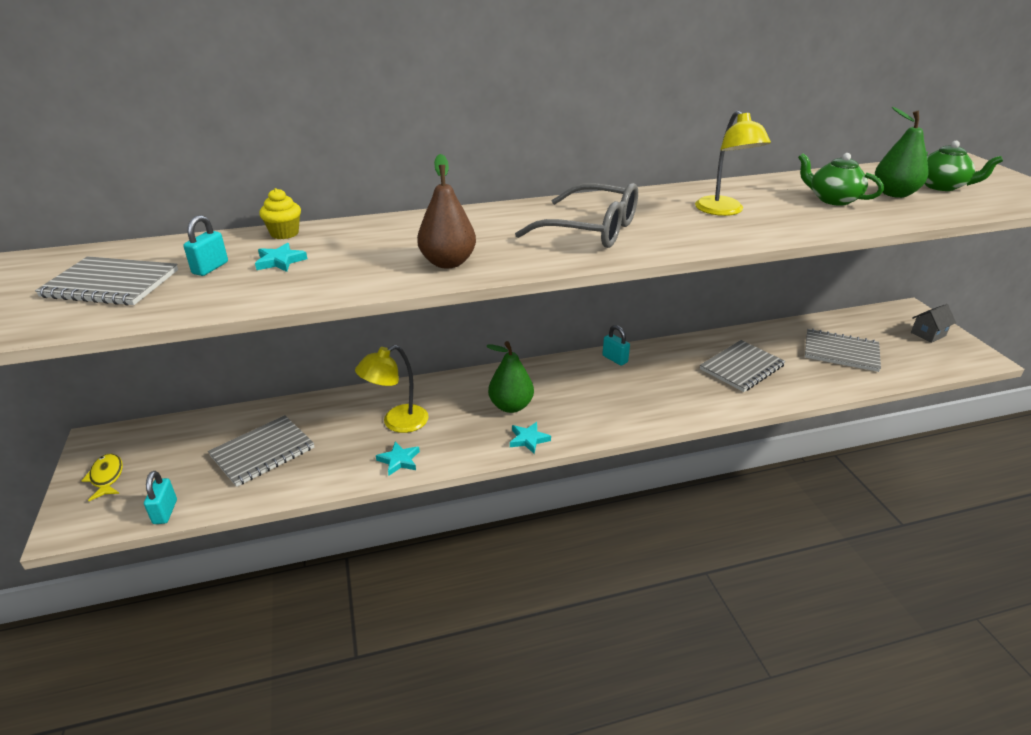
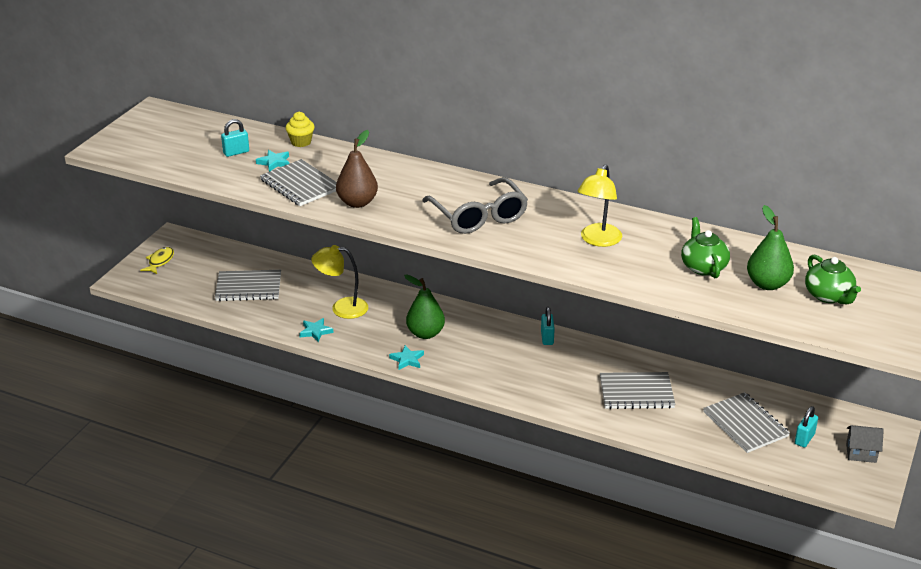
camera: 40 degrees right, 0 degrees up
(111, 284) = (182, 143): grey notebook -> grey notebook (300, 185)
(165, 512) = (170, 296): turquoise padlock -> turquoise padlock (804, 439)

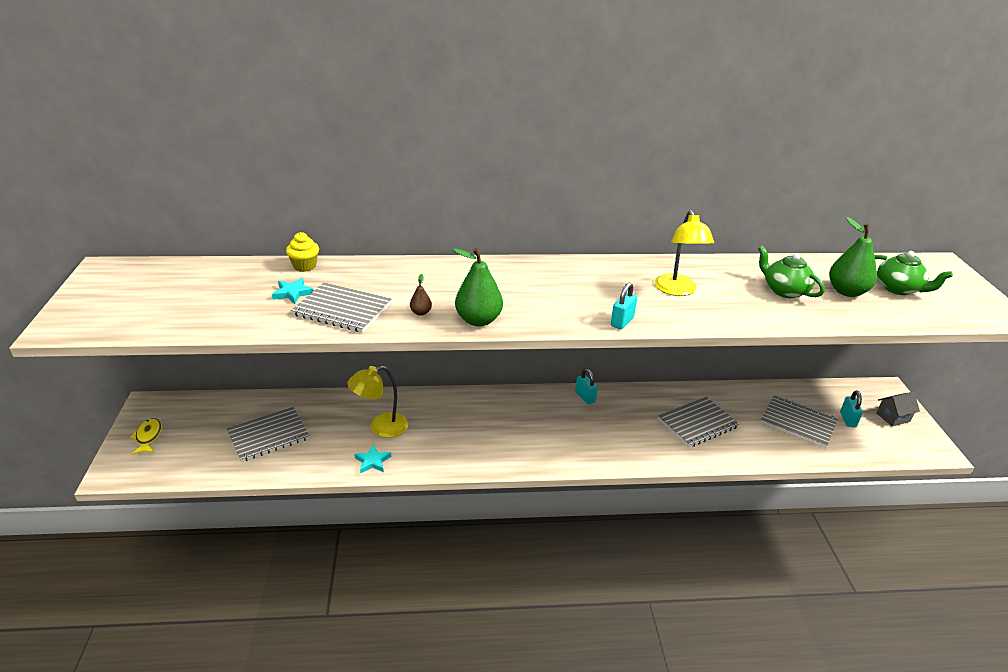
camera: 30 degrees left, 0 degrees up
(236, 152) = (239, 292): turquoise padlock -> turquoise padlock (622, 322)
(357, 202) = (421, 312): brown pear -> brown pear, size x0.47
(407, 360) = (484, 460): turquoise star -> none
(425, 333) = (479, 428): green pear -> green pear (478, 320)
(479, 216) = (552, 295): grey glasses -> none

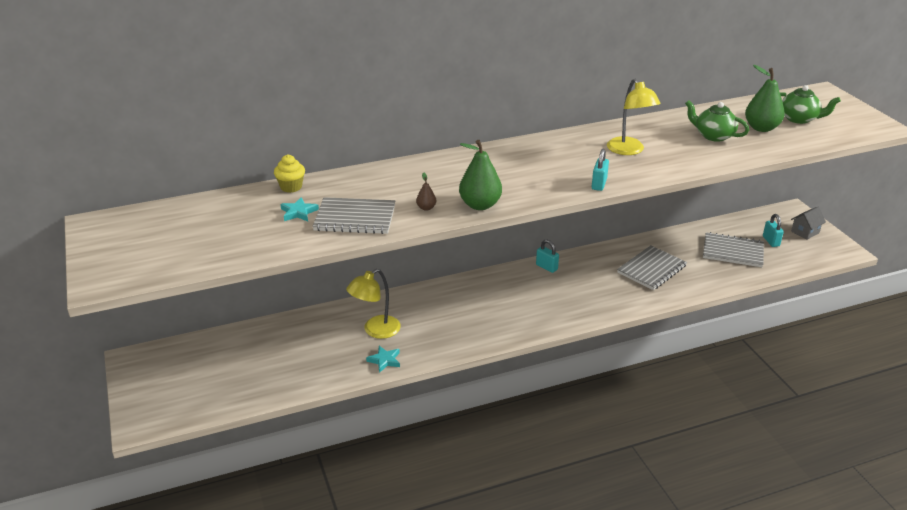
camera: 15 degrees left, 0 degrees up
(148, 437) = (153, 387): yellow fish -> none
(268, 435) = (272, 360): grey notebook -> none

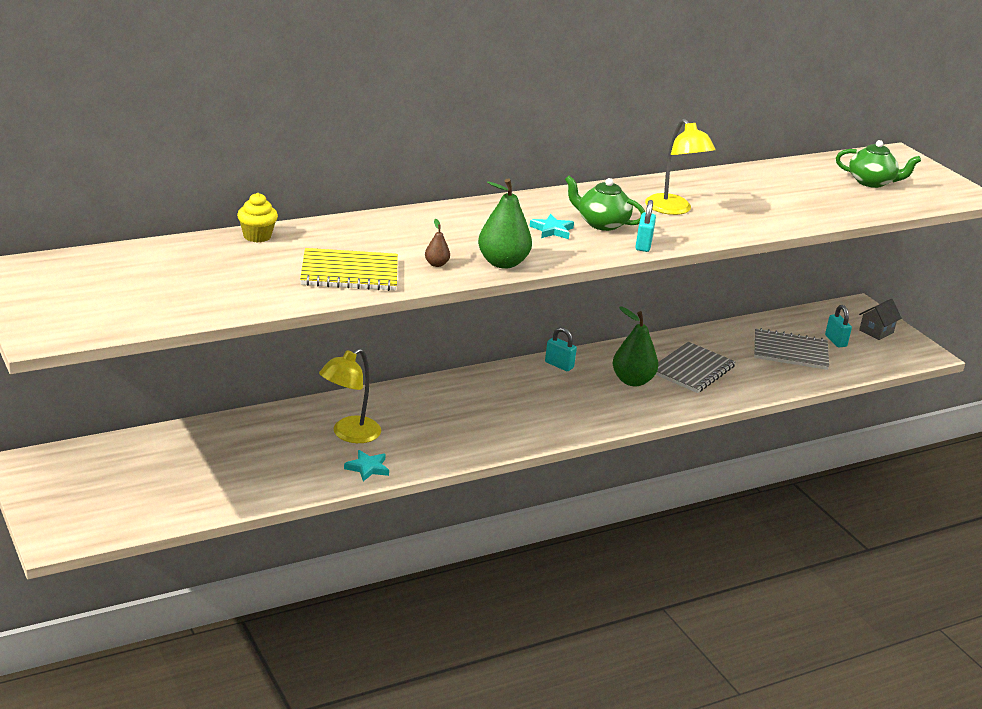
camera: 10 degrees left, 5 degrees down
(298, 212) = (275, 265): turquoise star -> turquoise star (552, 230)
(355, 218) = (349, 272): grey notebook -> yellow notebook
(713, 136) = (772, 197): green teapot -> green teapot (601, 223)
(761, 128) = (828, 190): green pear -> green pear (632, 381)

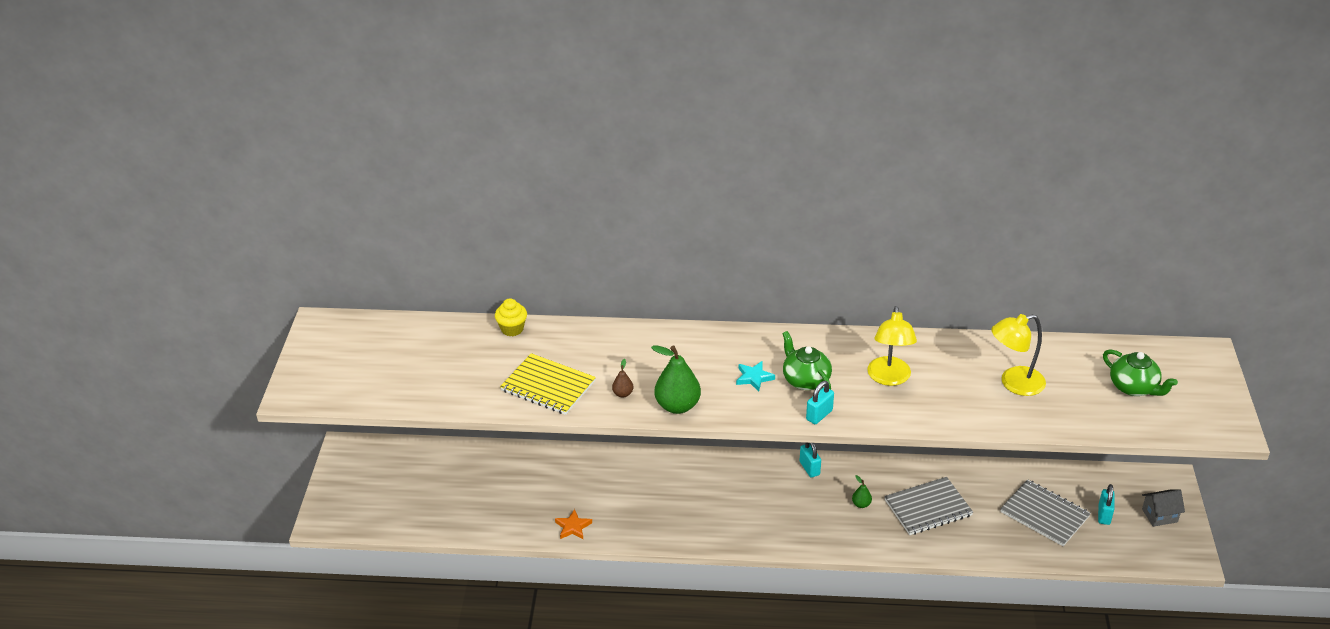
camera: 35 degrees right, 10 degrees up
(349, 434) = (583, 490): yellow lamp -> yellow lamp (1014, 383)
(367, 468) = (573, 527): turquoise star -> orange star
(632, 381) = (861, 504): green pear -> green pear, size x0.47

